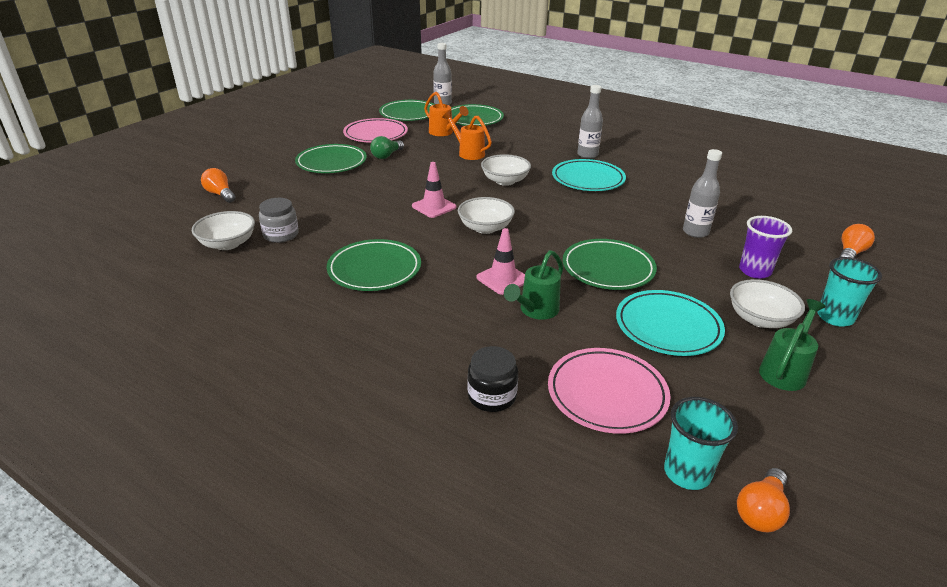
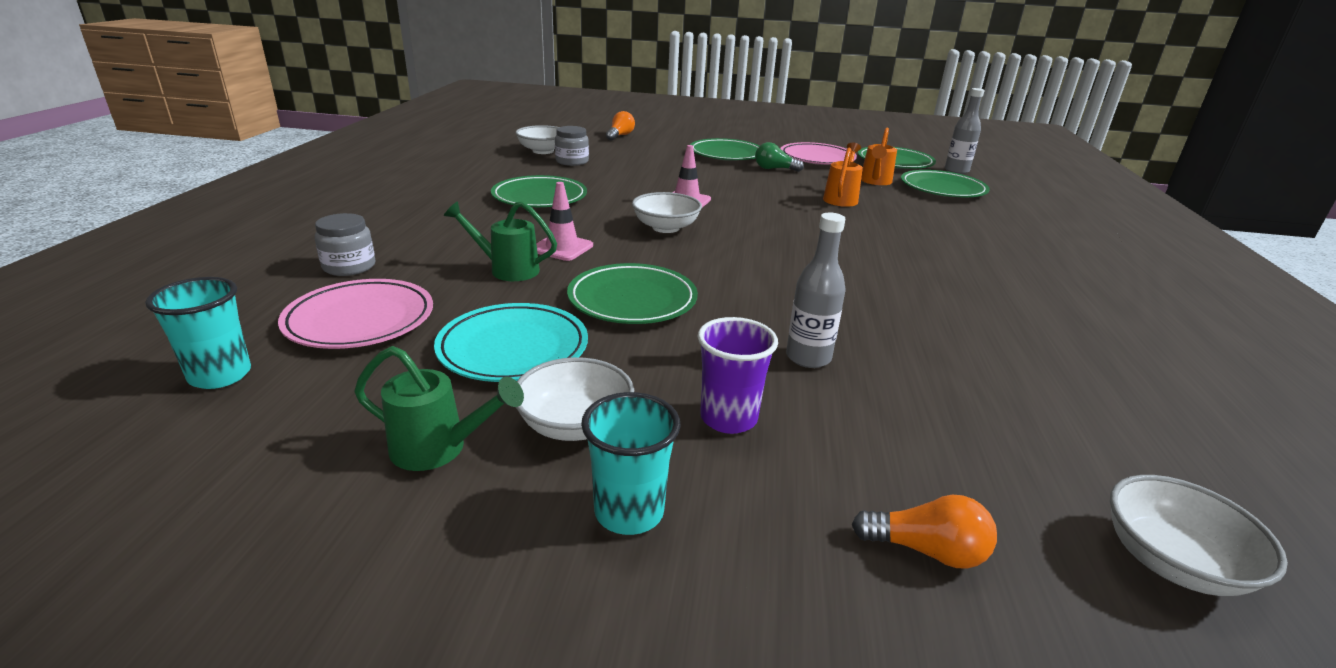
camera: 65 degrees right, 5 degrees down
(492, 396) = (349, 266): black jar -> grey jar
(505, 181) = (795, 223): white bowl -> white bowl (1171, 562)
(587, 155) = (956, 260): grey bottle -> none
(588, 179) = (874, 267): turquoise plate -> none
(761, 511) = (143, 427): orange light bulb -> none

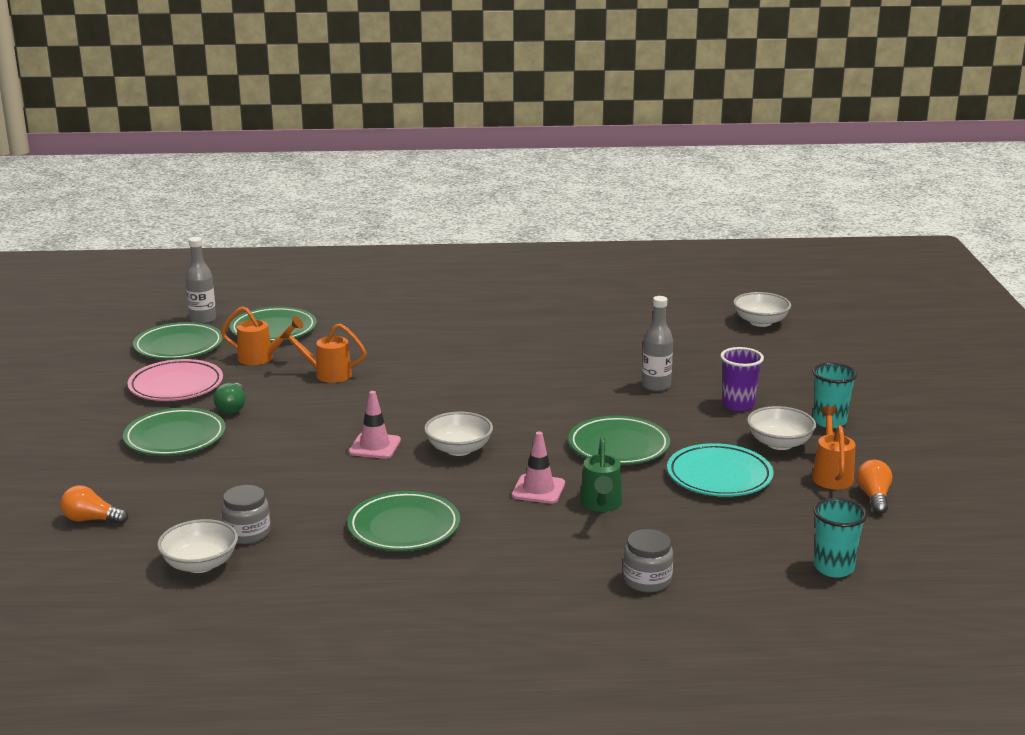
camera: 100 degrees left, 5 degrees down
(360, 320) = (728, 542): pink plate -> none
(439, 449) = (831, 475): green watering can -> orange watering can
(926, 550) = (795, 363): orange light bulb -> orange light bulb (874, 497)

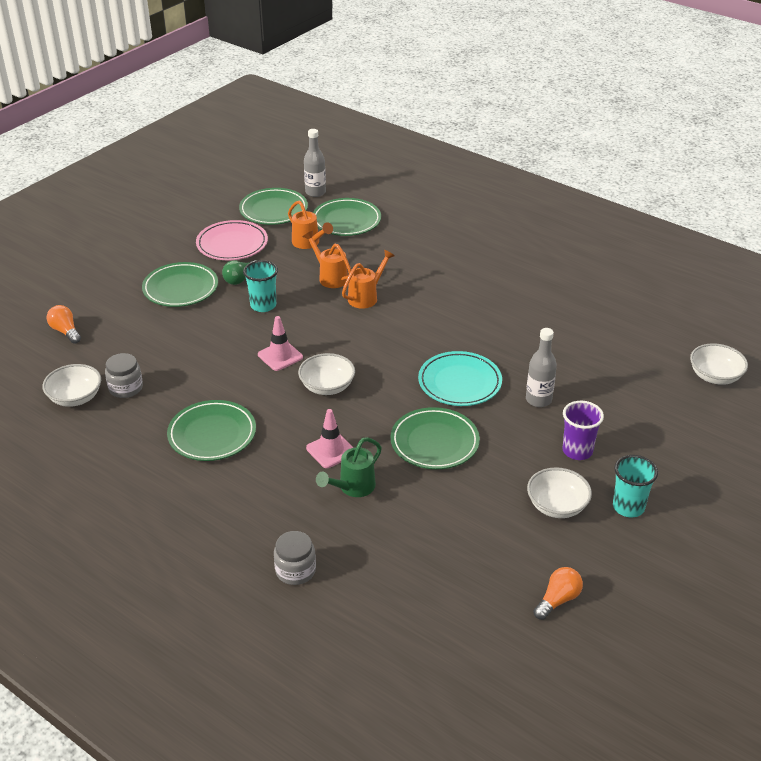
camera: 40 degrees right, 15 degrees up
(719, 476) = (468, 510): turquoise plate -> turquoise plate (459, 382)
(831, 475) = (554, 559): orange watering can -> orange watering can (366, 297)
(833, 568) = (433, 643): turquoise cup -> turquoise cup (263, 305)

